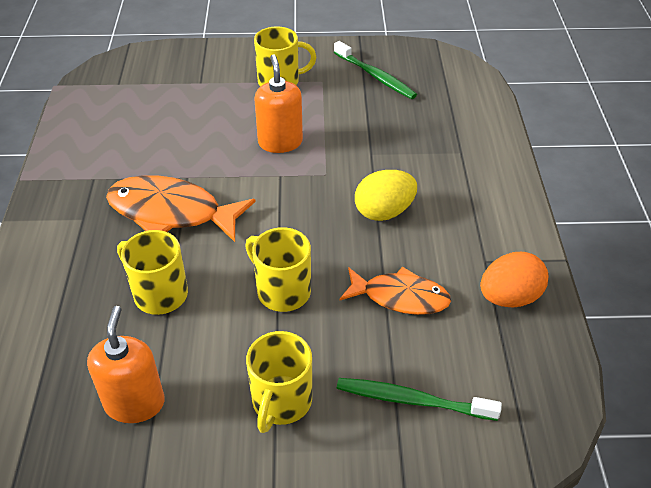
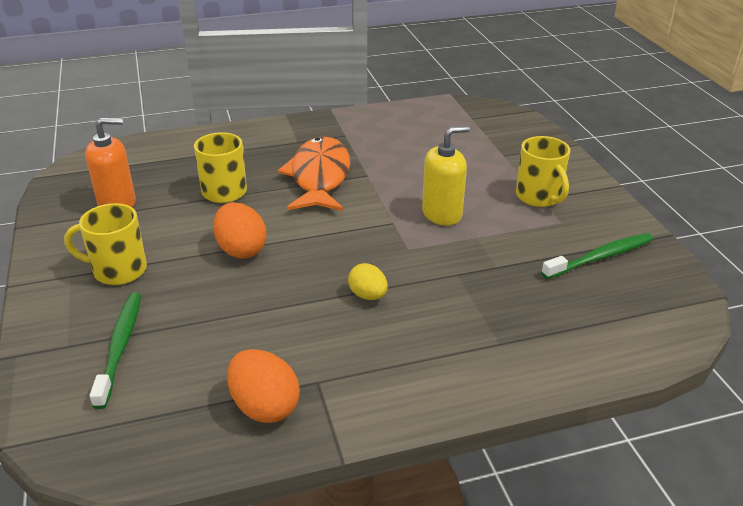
camera: 75 degrees right, 10 degrees down
(280, 142) = (442, 214): orange soap dispenser -> yellow soap dispenser
(282, 291) = (241, 249): yellow mug -> orange egg
(375, 76) = (600, 257): green toothbrush -> green toothbrush turned 150 degrees counterclockwise
(384, 212) = (368, 295): yellow egg -> yellow egg, size x0.65
(400, 297) = (248, 322): orange fish -> none

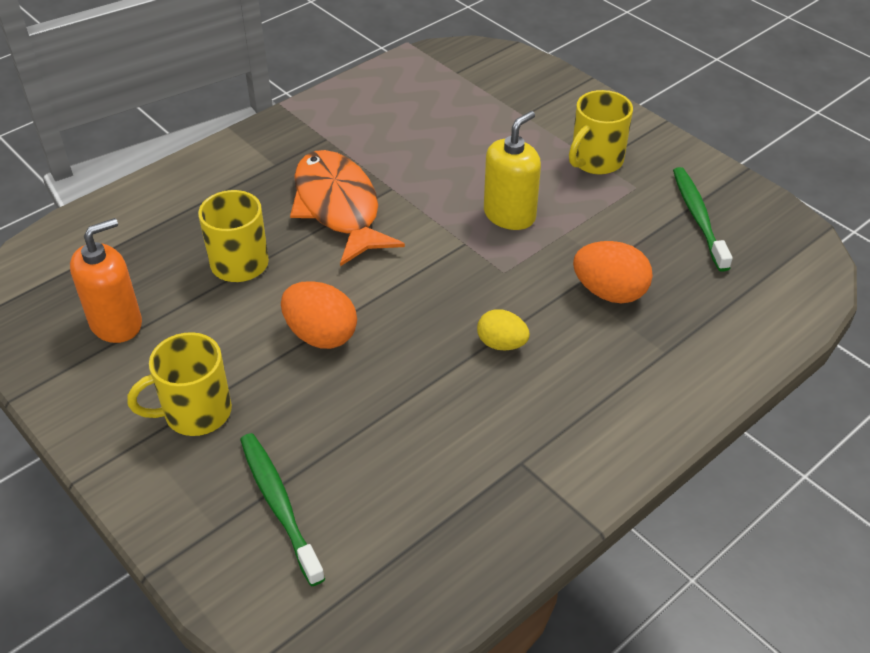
camera: 25 degrees left, 10 degrees up
(264, 406) = (489, 511): orange egg -> orange egg (609, 292)
(539, 197) = (595, 161): yellow mug -> yellow mug turned 90 degrees clockwise
(600, 257) = (698, 218): green toothbrush -> green toothbrush turned 45 degrees counterclockwise

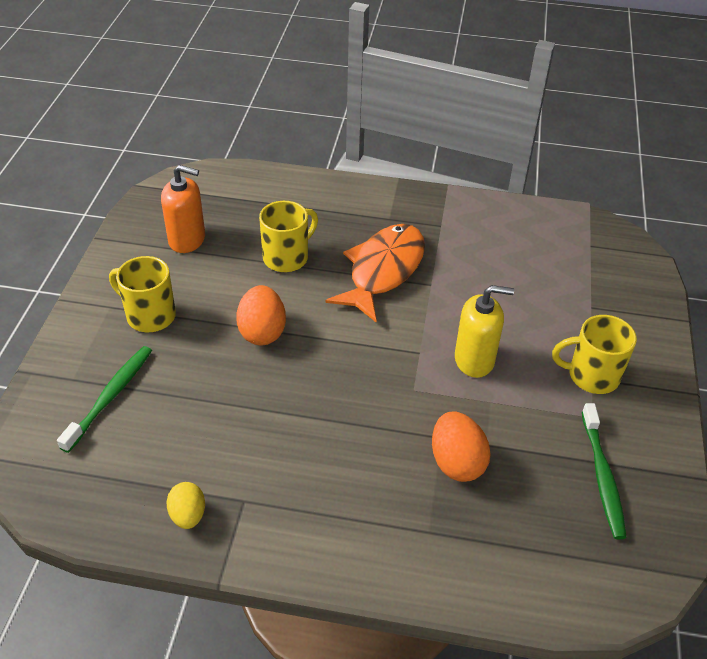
camera: 50 degrees right, 0 degrees up
(501, 344) = (342, 428): yellow egg -> yellow egg (188, 515)
(698, 218) = (602, 476): green toothbrush -> green toothbrush turned 135 degrees clockwise

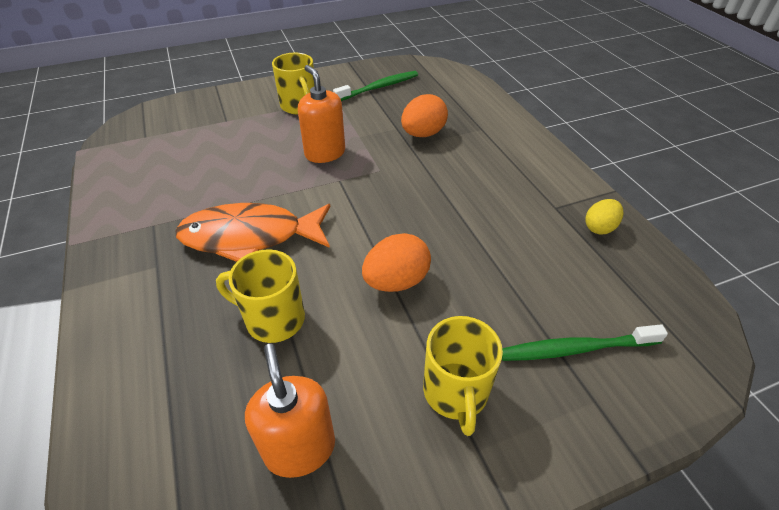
camera: 120 degrees left, 0 degrees up
(474, 360) = (325, 153): yellow soap dispenser -> orange soap dispenser

